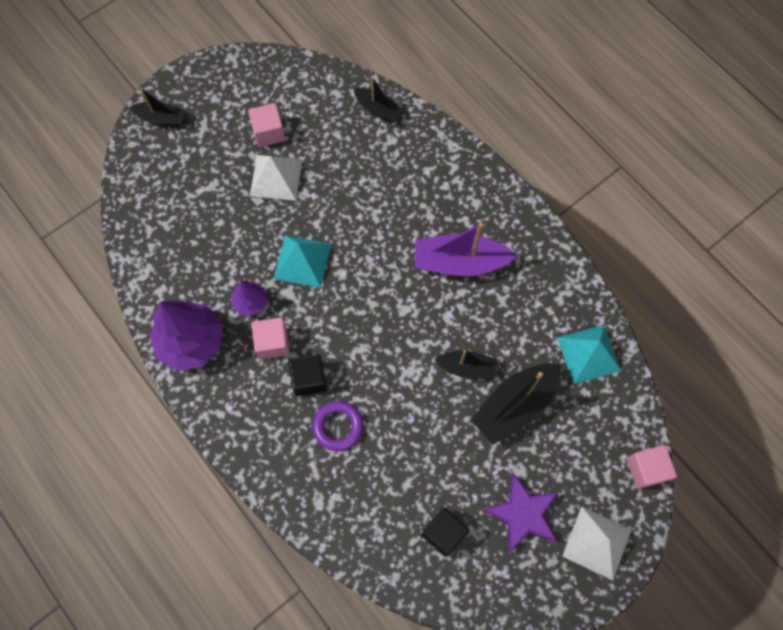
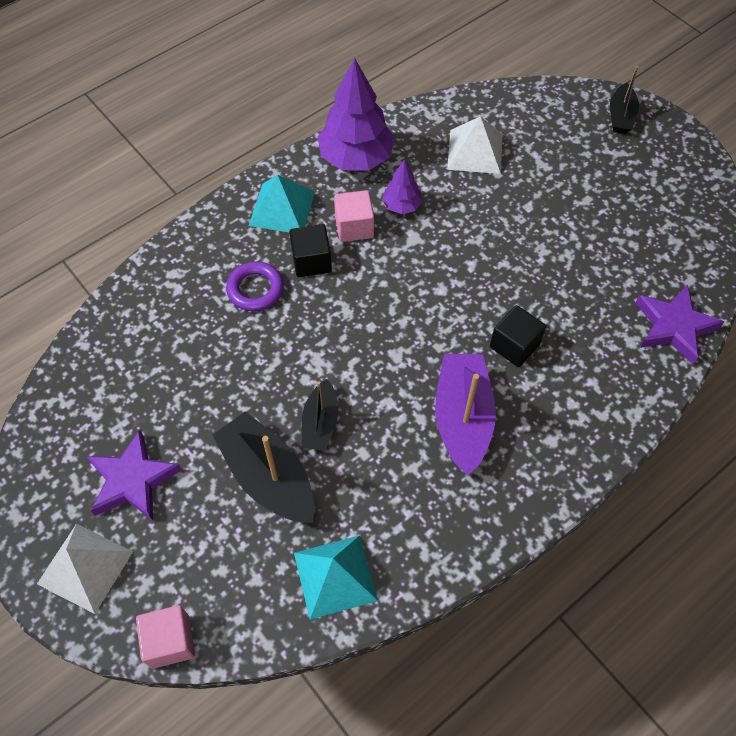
camera: 90 degrees right, 10 degrees down
(269, 133) = (620, 213): pink cube -> none
(276, 177) = (560, 222): white pyramid -> white pyramid (475, 151)
(302, 261) = (454, 251): turquoise pyramid -> turquoise pyramid (282, 208)
(378, 110) = (674, 326): black boat -> purple star
(443, 533) = (123, 393): black cube -> black cube (514, 346)

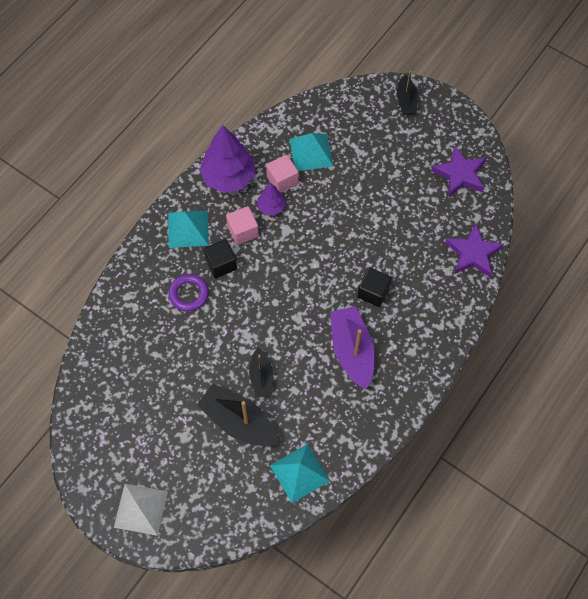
camera: 15 degrees left, 5 degrees up
(132, 480) = (151, 446): purple star -> purple star (460, 174)
(170, 641) = (210, 539): pink cube -> pink cube (282, 180)
(475, 151) = (311, 152): white pyramid -> turquoise pyramid

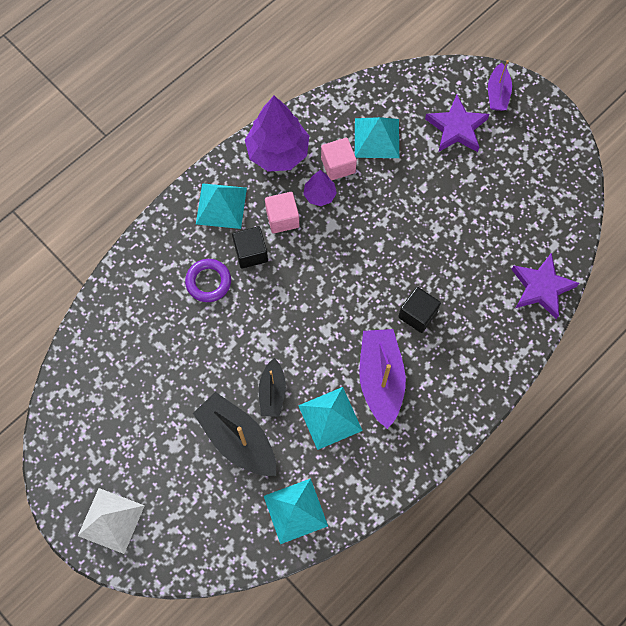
camera: 10 degrees right, 5 degrees up
(314, 390) = (330, 418): none -> turquoise pyramid
(406, 101) = (497, 93): black boat -> purple boat
(460, 174) = (543, 191): purple star -> purple star (456, 128)

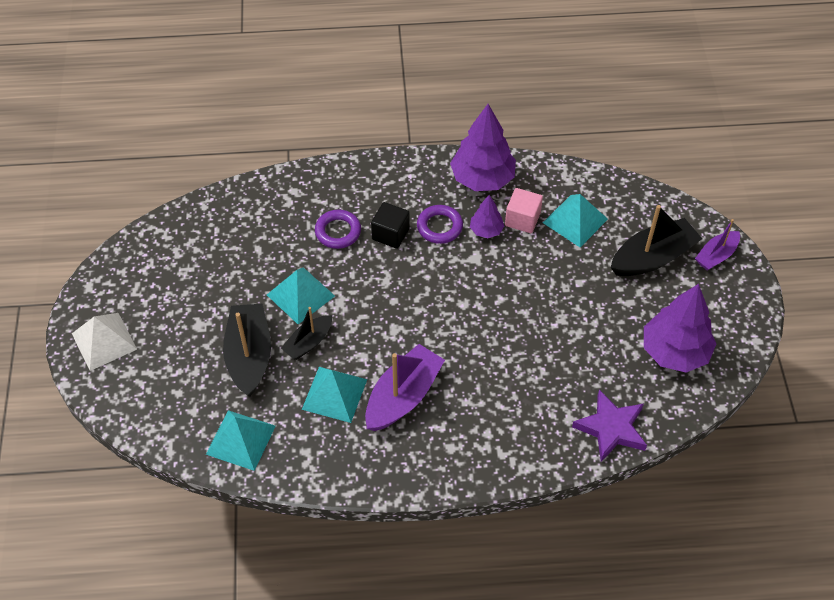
camera: 40 degrees right, 15 degrees down
(221, 205) = (400, 186): turquoise pyramid -> turquoise pyramid (300, 295)
(282, 218) = (439, 227): pink cube -> purple ring
(417, 314) = (481, 371): black cube -> none
(456, 128) = (653, 257): purple star -> black boat
(533, 194) = (674, 352): none -> purple tree

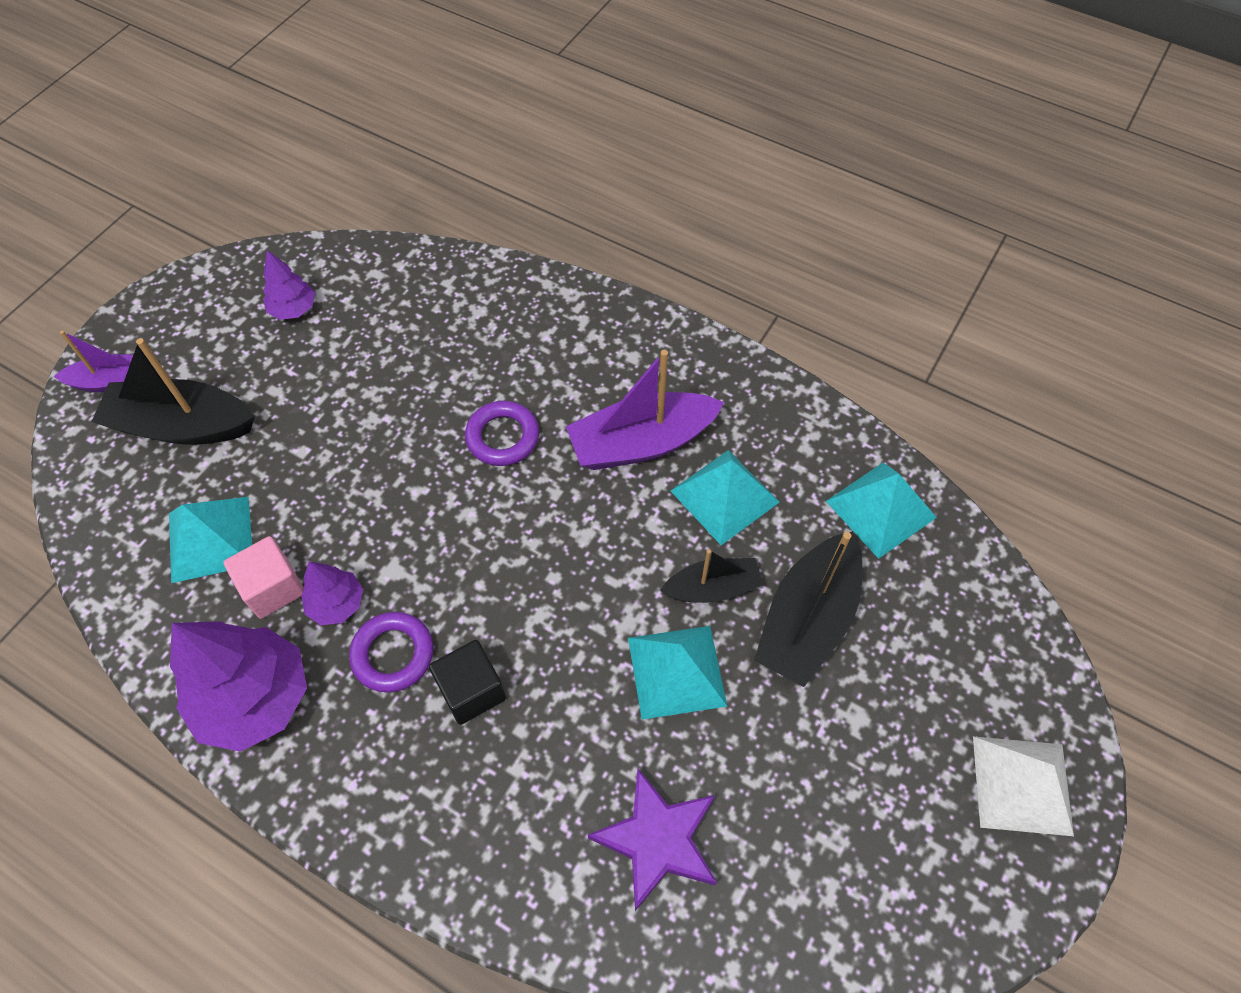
camera: 145 degrees left, 5 degrees up
(338, 232) = (545, 750): purple ring -> purple ring (502, 437)
(611, 428) = (445, 278): purple star -> purple star (657, 840)
(674, 352) = (294, 309): purple tree -> purple tree, size x0.51

